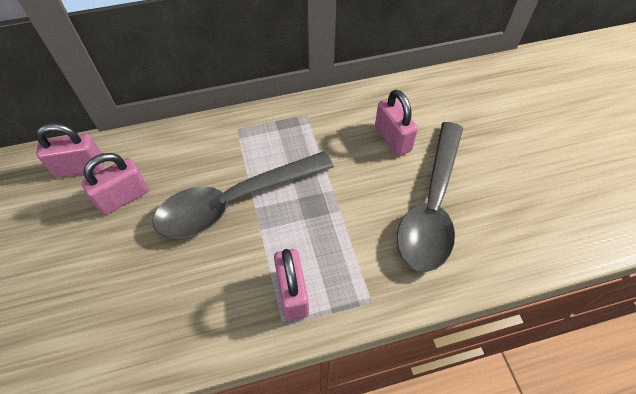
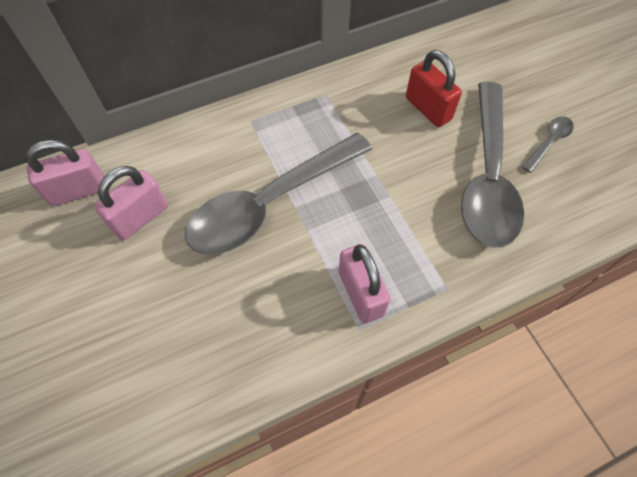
camera: 10 degrees left, 5 degrees up
(392, 139) = (428, 109): pink padlock -> red padlock
(495, 183) = (549, 142): none -> grey spoon

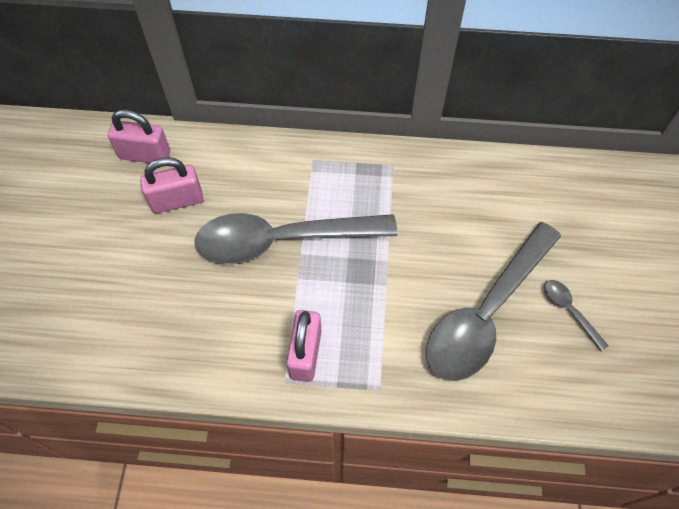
camera: 30 degrees right, 0 degrees up
(428, 109) = (476, 223): red padlock -> none
(549, 142) = (569, 311): grey spoon -> grey spoon turned 105 degrees counterclockwise

